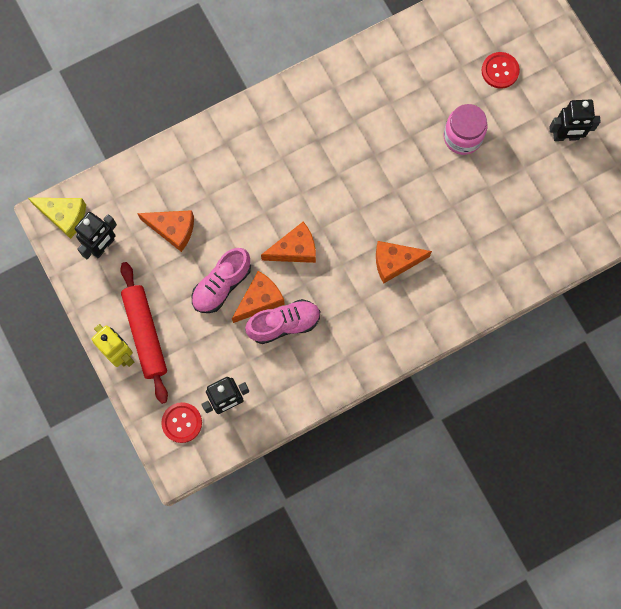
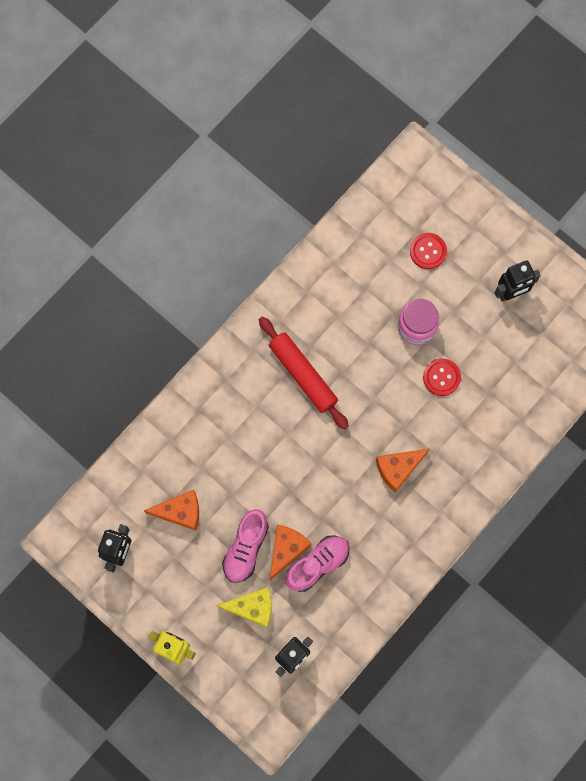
camera: 20 degrees left, 0 degrees up
(64, 216) = (72, 536): yellow cheese -> yellow cheese (252, 607)
(145, 334) = (192, 621): red rolling pin -> red rolling pin (303, 375)
(182, 422) = (258, 692): red button -> red button (441, 377)
(295, 249) = (301, 490): orange cheese -> none

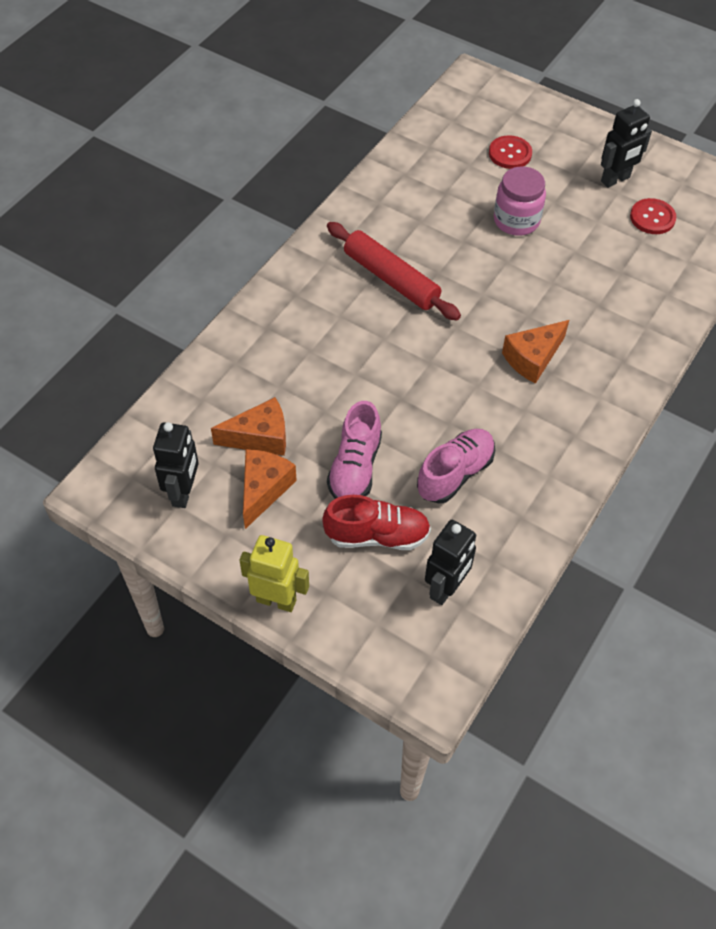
camera: 10 degrees left, 20 degrees down
(252, 607) = (377, 535): yellow cheese -> red shoe
(287, 549) = (410, 462): orange cheese -> orange cheese (264, 489)
(441, 377) = (559, 263): red button -> red button (652, 218)

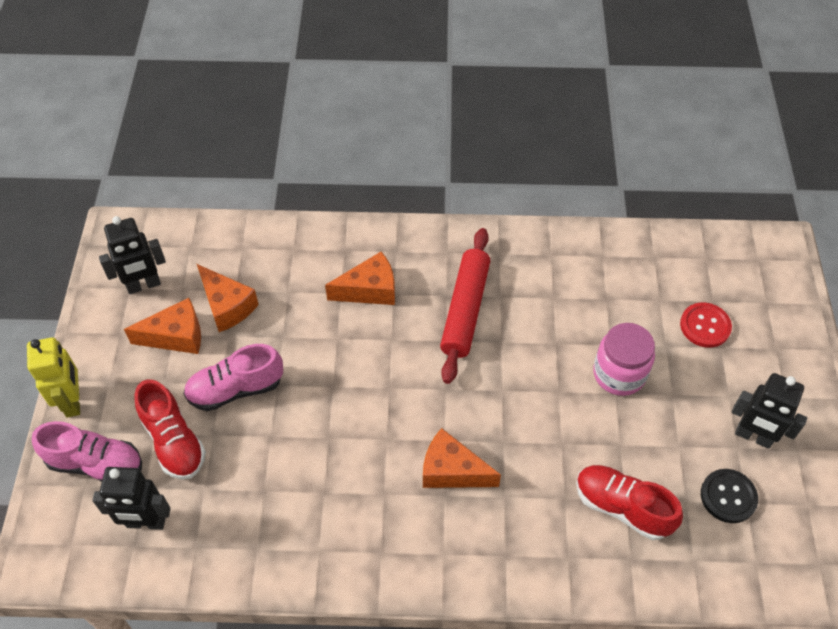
camera: 60 degrees right, 0 degrees up
(322, 330) = (369, 290): none -> orange cheese
(455, 473) = (274, 470): pink shoe -> pink shoe (96, 463)
(625, 277) = (622, 507): none -> red shoe
(652, 218) = (728, 496): red button -> black button

